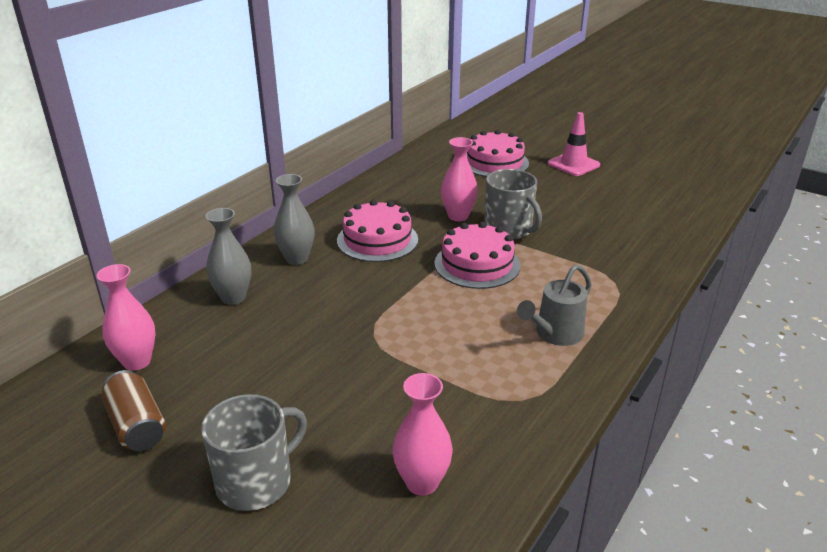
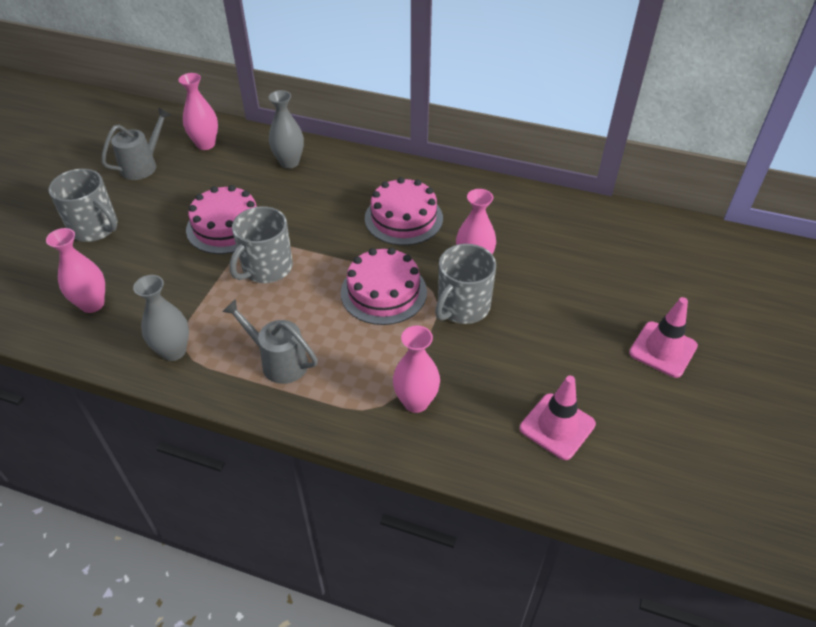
camera: 75 degrees right, 15 degrees up
(137, 425) = (143, 165): brown can -> grey watering can
(296, 259) = (355, 179): grey vase -> grey vase (173, 351)
(413, 330) = (266, 268): none -> grey mug
(495, 162) = (621, 275): pink cake -> pink cake (226, 226)
(613, 266) = (416, 402): none -> pink vase
(641, 213) = (557, 426): none -> pink traffic cone

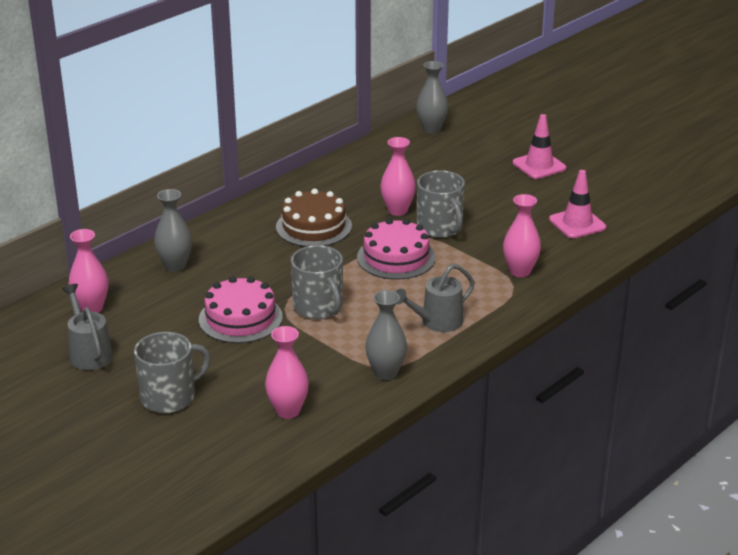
camera: 65 degrees left, 15 degrees down
(403, 218) = (313, 226): pink cake -> brown cake
(660, 236) = (431, 129): none -> grey vase

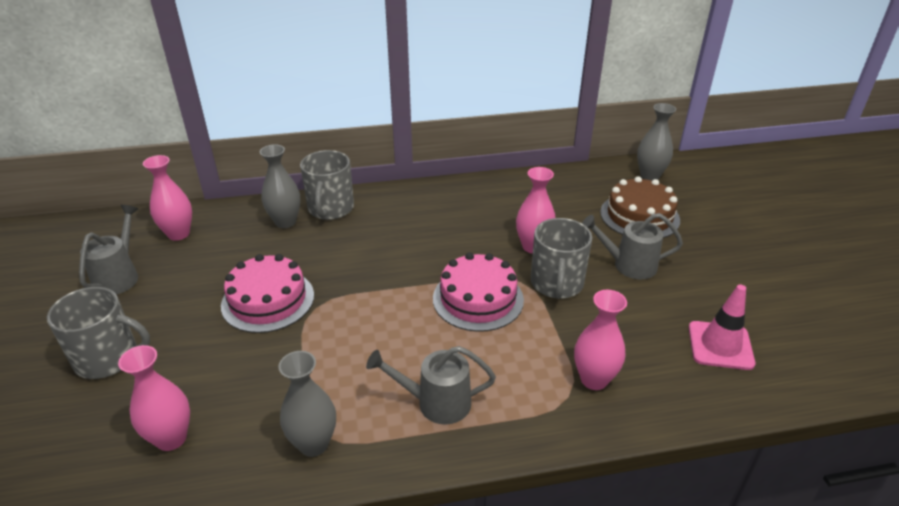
camera: 35 degrees right, 5 degrees up
(313, 226) = (438, 232): brown cake -> brown cake (639, 216)
(318, 307) = (345, 322): grey mug -> grey mug (330, 209)
(476, 198) = (628, 265): none -> grey watering can
(539, 165) = (732, 254): pink traffic cone -> none

